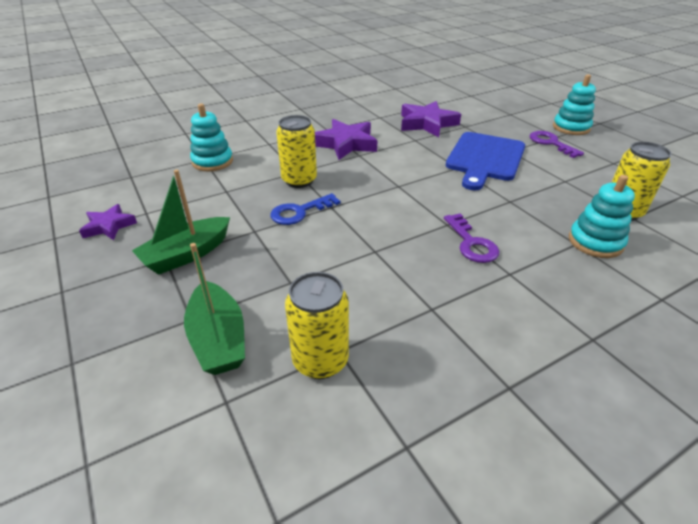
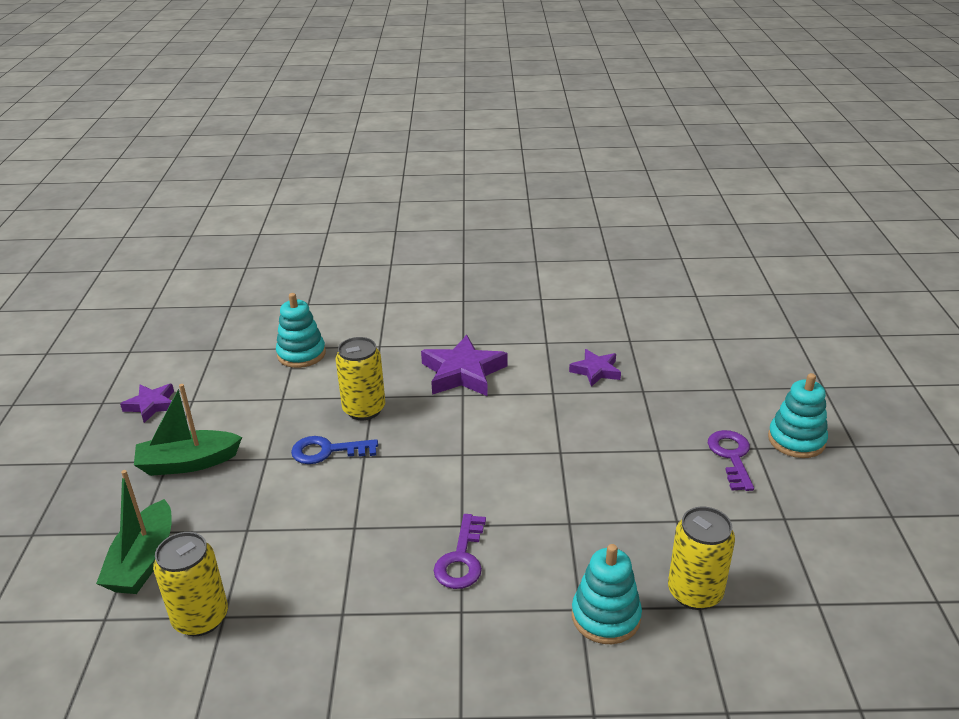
camera: 30 degrees right, 5 degrees down
(427, 123) = (596, 371): purple star -> purple star, size x0.59
(484, 158) = (609, 450): blue cutting board -> none

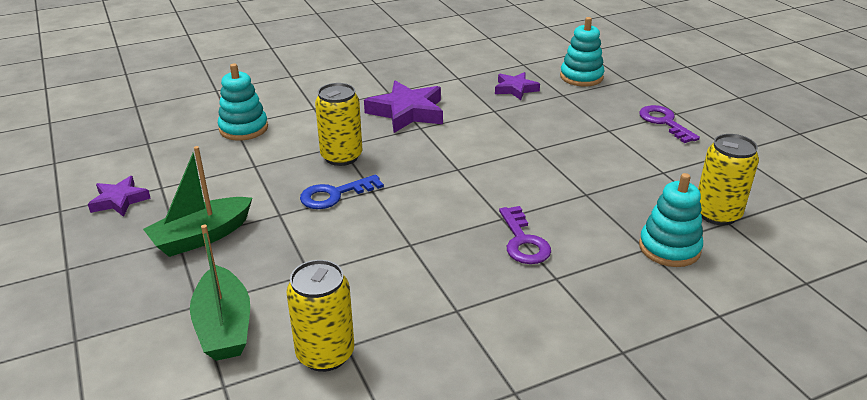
camera: 25 degrees left, 0 degrees up
(796, 440) = (699, 102): turquoise stacking toy -> turquoise stacking toy (581, 77)

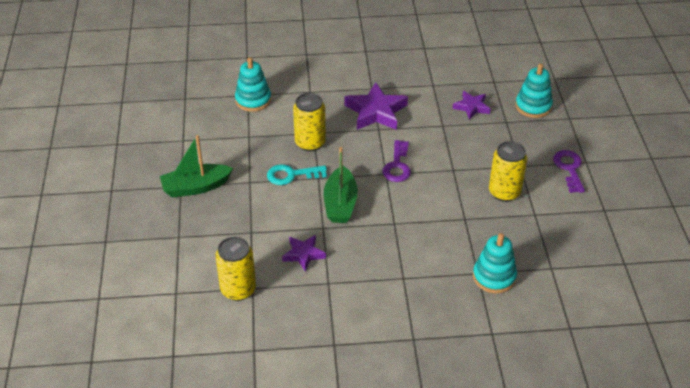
camera: 20 degrees right, 10 degrees up
(119, 200) = (154, 145): purple star -> purple star (303, 254)
(224, 326) = (188, 255): green boat -> green boat (340, 203)
(334, 195) = (291, 175): blue key -> turquoise key
(523, 241) = (397, 245): purple key -> purple key (397, 166)
(717, 214) = (548, 260): yellow can -> yellow can (504, 192)

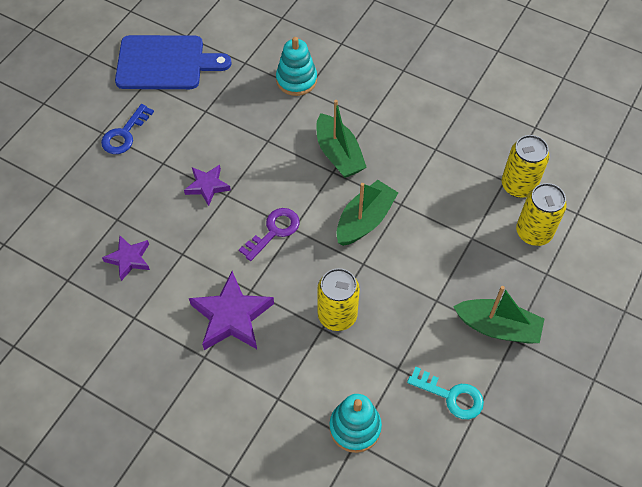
camera: 145 degrees left, 15 degrees up
(291, 175) = (387, 283): turquoise key -> turquoise key (451, 396)
(303, 254) = (438, 187): purple star -> purple star (207, 186)
(401, 237) = (338, 154): none -> green boat
(504, 192) = (207, 145): yellow can -> yellow can (533, 232)
(533, 106) = (69, 221): turquoise stacking toy -> none
(569, 168) = (124, 134): purple key -> blue key
(610, 232) = (165, 63): none -> blue cutting board

